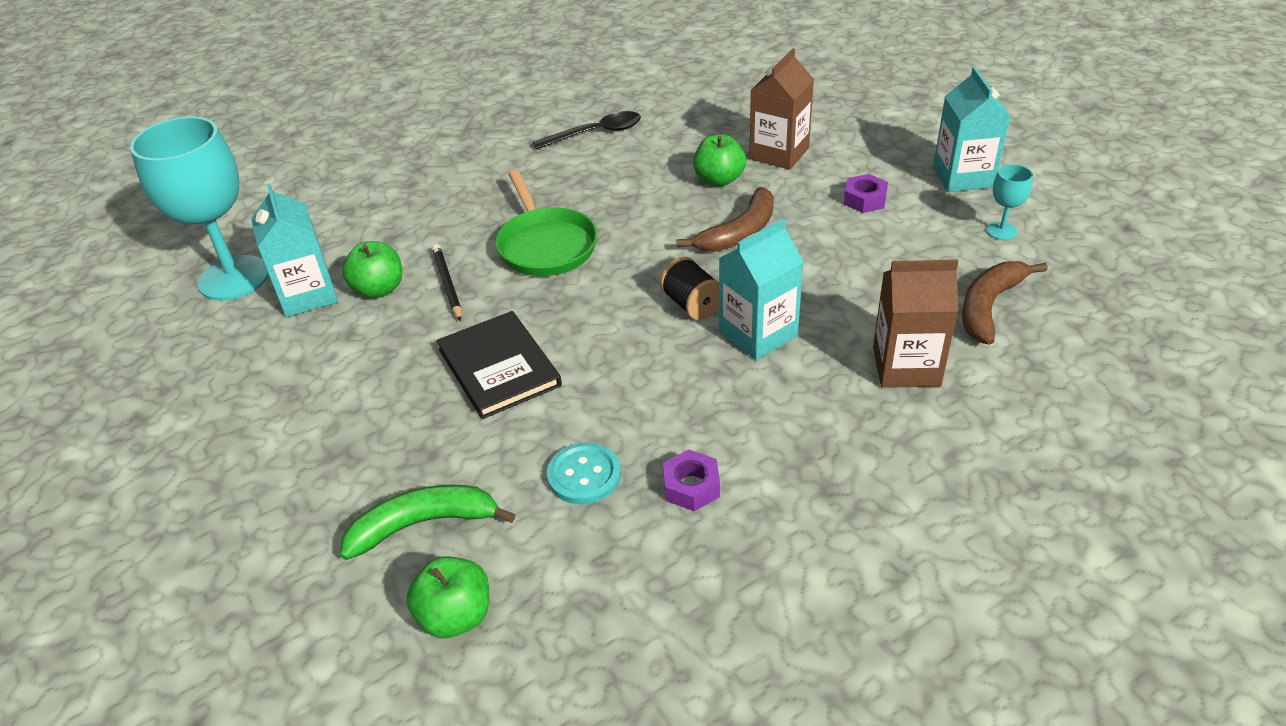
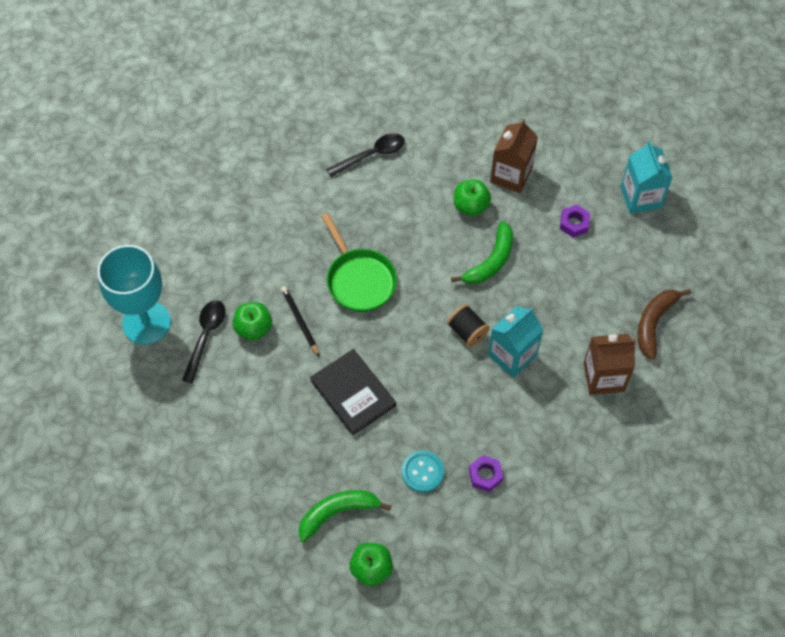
camera: 10 degrees left, 20 degrees up
(308, 295) = (205, 336): turquoise carton -> black spoon
(739, 232) = (491, 261): brown banana -> green banana
(1001, 231) = (664, 252): turquoise goblet -> none

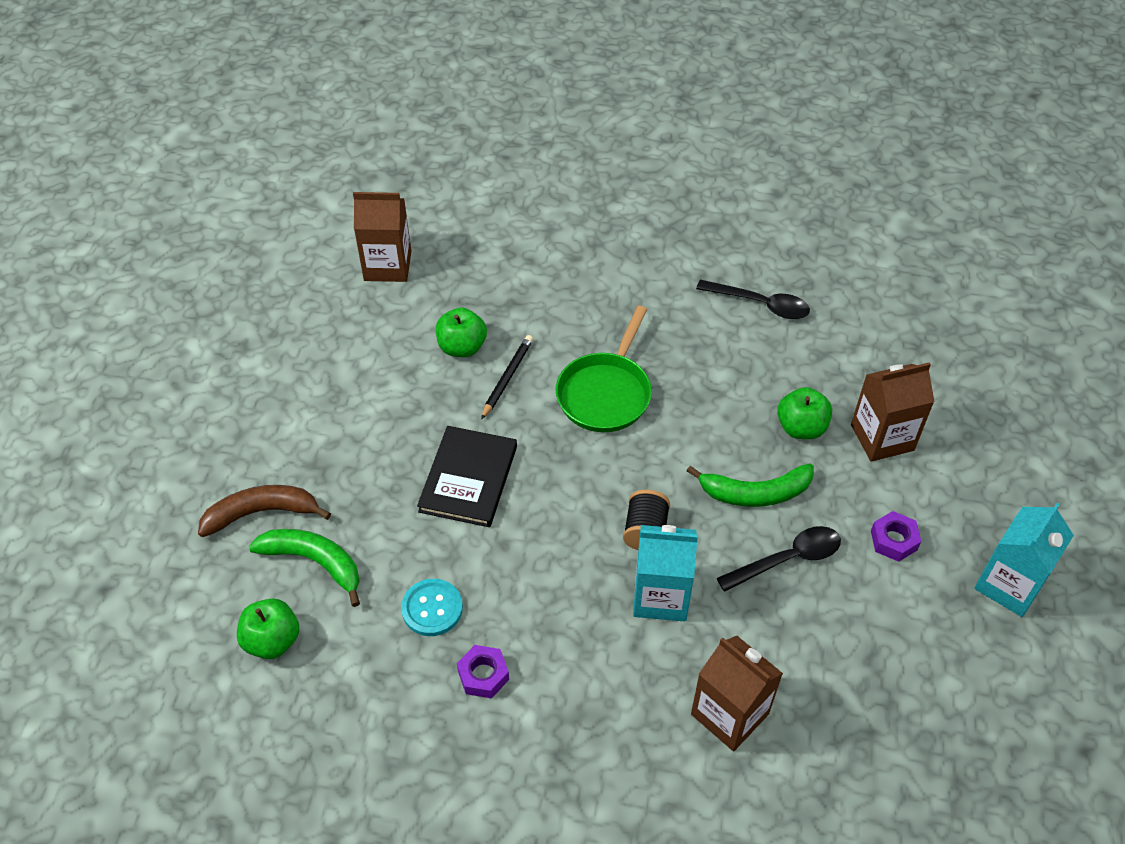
camera: 50 degrees right, 10 degrees down
(146, 323) = (387, 266): turquoise goblet -> brown carton
(205, 336) = (416, 317): black spoon -> black spoon (787, 559)
(654, 323) = (859, 720): brown banana -> brown banana (262, 513)

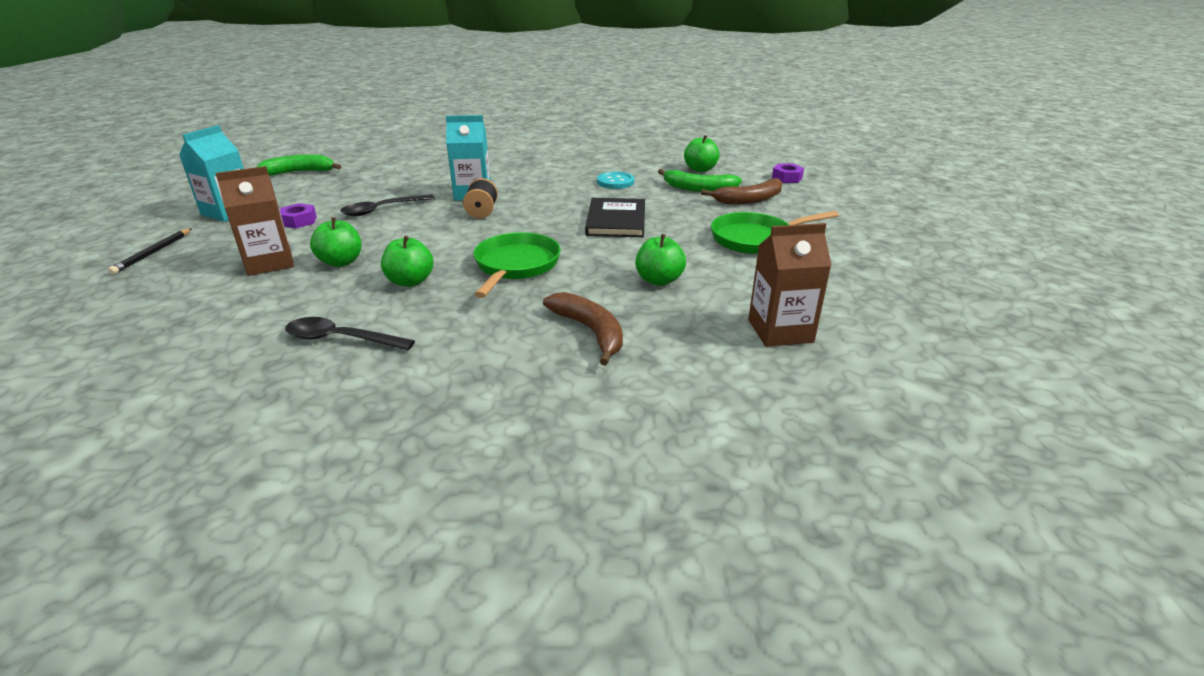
camera: 170 degrees right, 20 degrees down
(318, 410) = (756, 239): none -> green pan
(483, 675) = (576, 169): purple nut -> purple nut (787, 178)
(507, 377) = (607, 267): black pencil -> black pencil (153, 253)
(547, 286) = (590, 331): none -> brown banana
(716, 380) = (410, 281): none -> green apple
(729, 714) = (437, 169): brown carton -> none
(755, 493) = (395, 231): green banana -> green banana (299, 172)

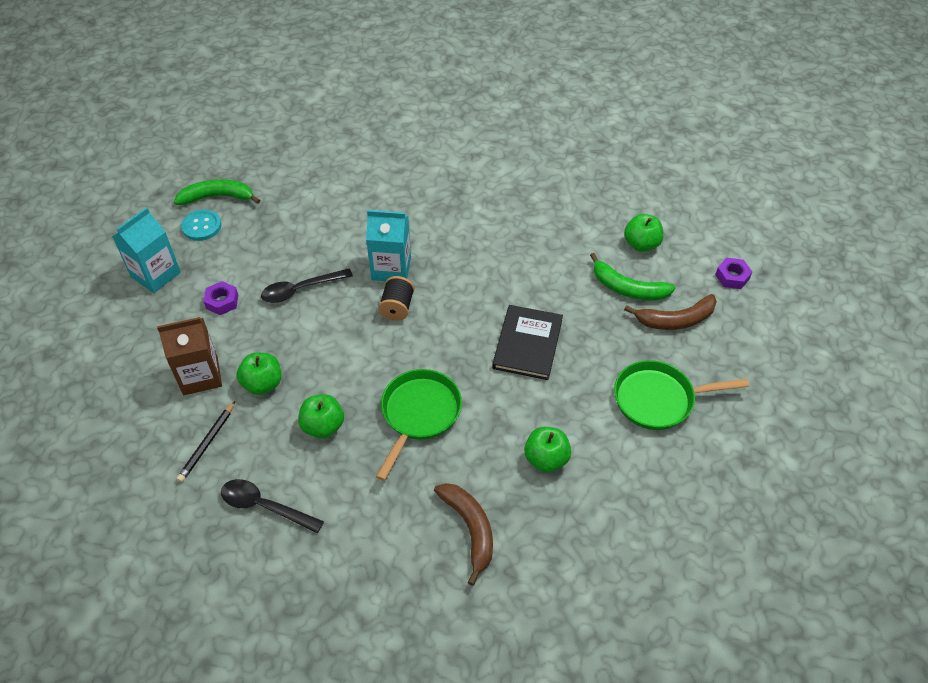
camera: 10 degrees right, 20 degrees up
(153, 253) = (98, 343): black pencil -> black pencil (207, 443)
(615, 182) = (542, 261): turquoise button -> turquoise button (201, 226)
(780, 331) = (633, 555): brown carton -> none

